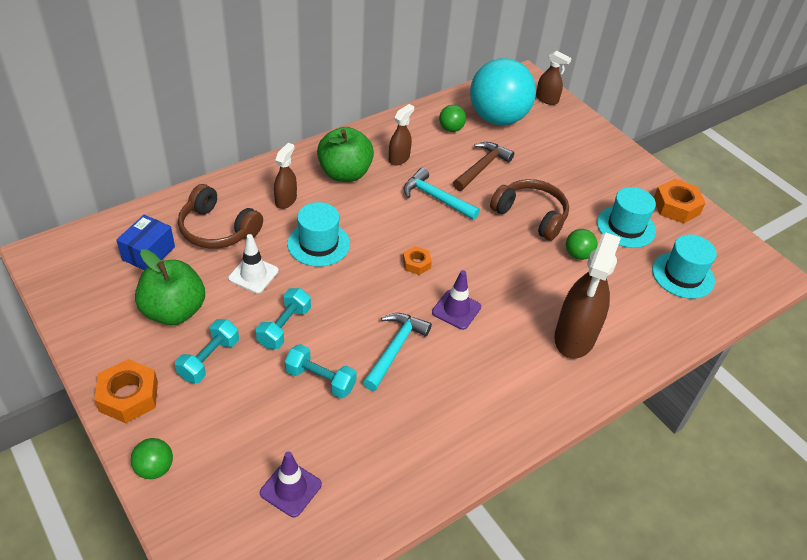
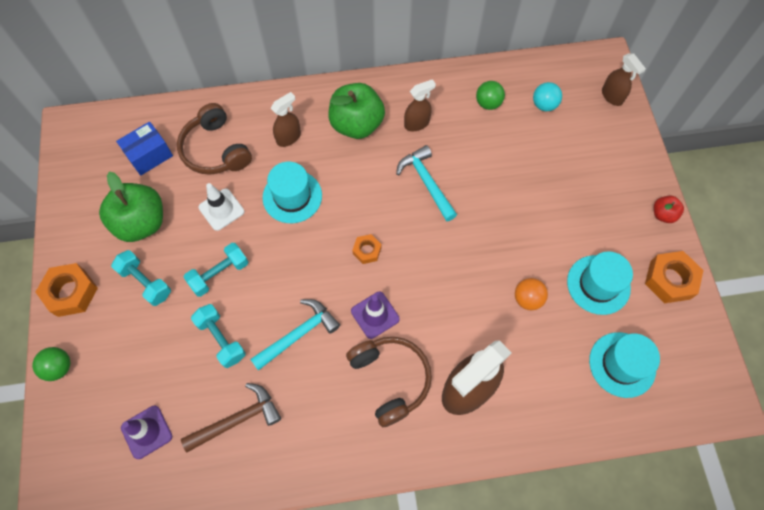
camera: 30 degrees right, 20 degrees up
(209, 359) = (145, 282): turquoise dumbbell -> turquoise dumbbell turned 75 degrees clockwise
(482, 167) = (492, 161): brown hammer -> brown hammer (237, 419)
(497, 118) = (544, 105): turquoise ball -> turquoise ball, size x0.41
(531, 215) = (508, 236): brown headphones -> brown headphones (390, 379)
(578, 254) = (527, 299): green ball -> orange ball
(640, 165) = (663, 214): none -> red apple

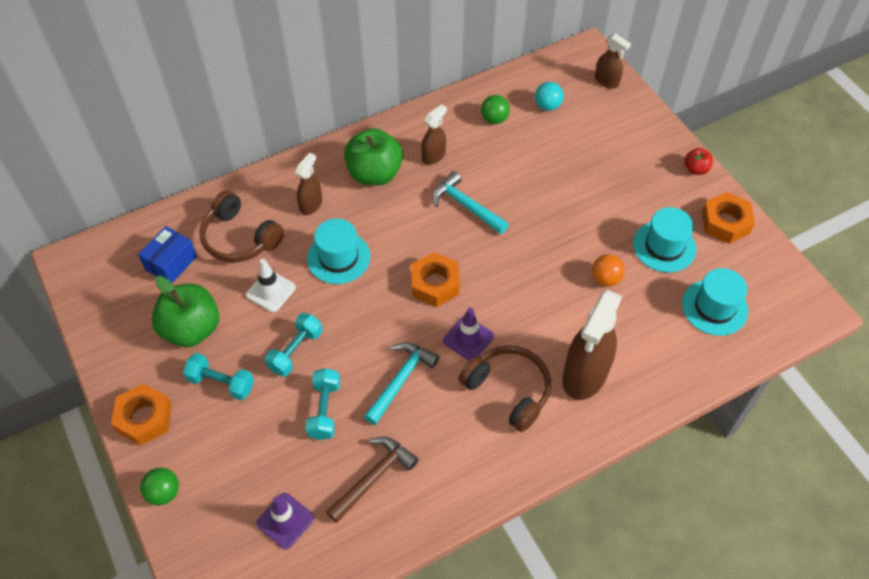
camera: 20 degrees left, 10 degrees down
(221, 339) = (324, 410): turquoise dumbbell -> turquoise dumbbell turned 60 degrees clockwise
(367, 250) = (435, 284): orange nut -> orange nut, size x1.75

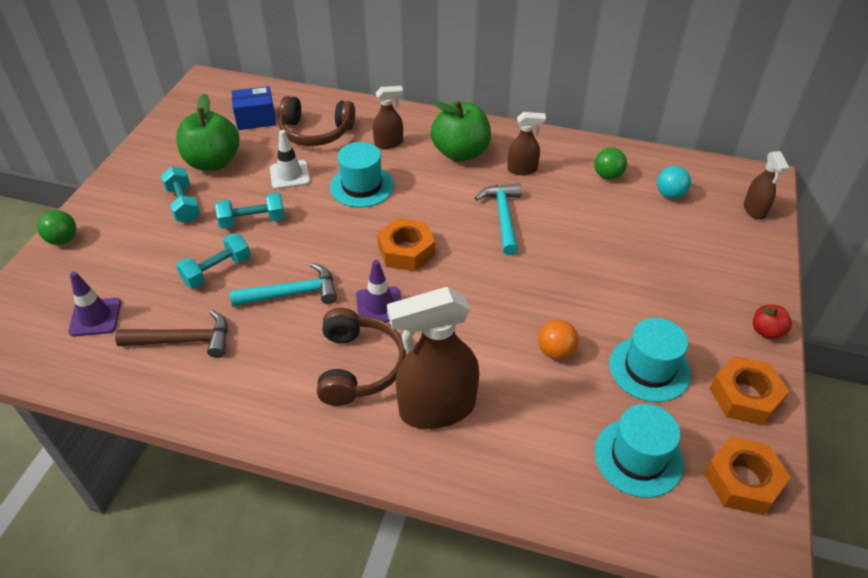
camera: 45 degrees right, 10 degrees down
(144, 418) = (116, 190): orange nut -> orange nut (742, 481)
(240, 238) = (316, 132): brown headphones -> brown headphones turned 75 degrees counterclockwise

